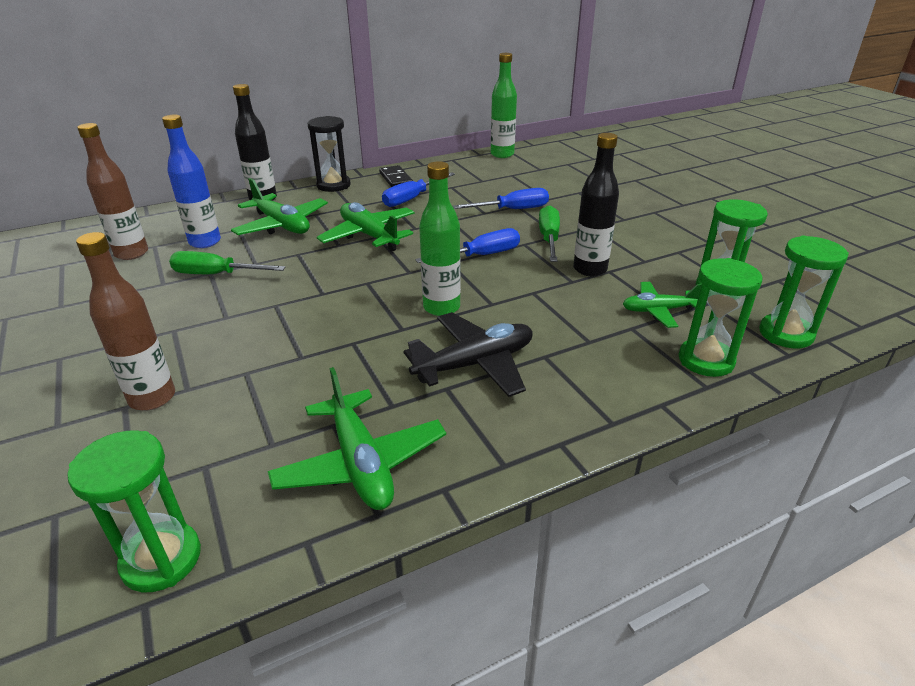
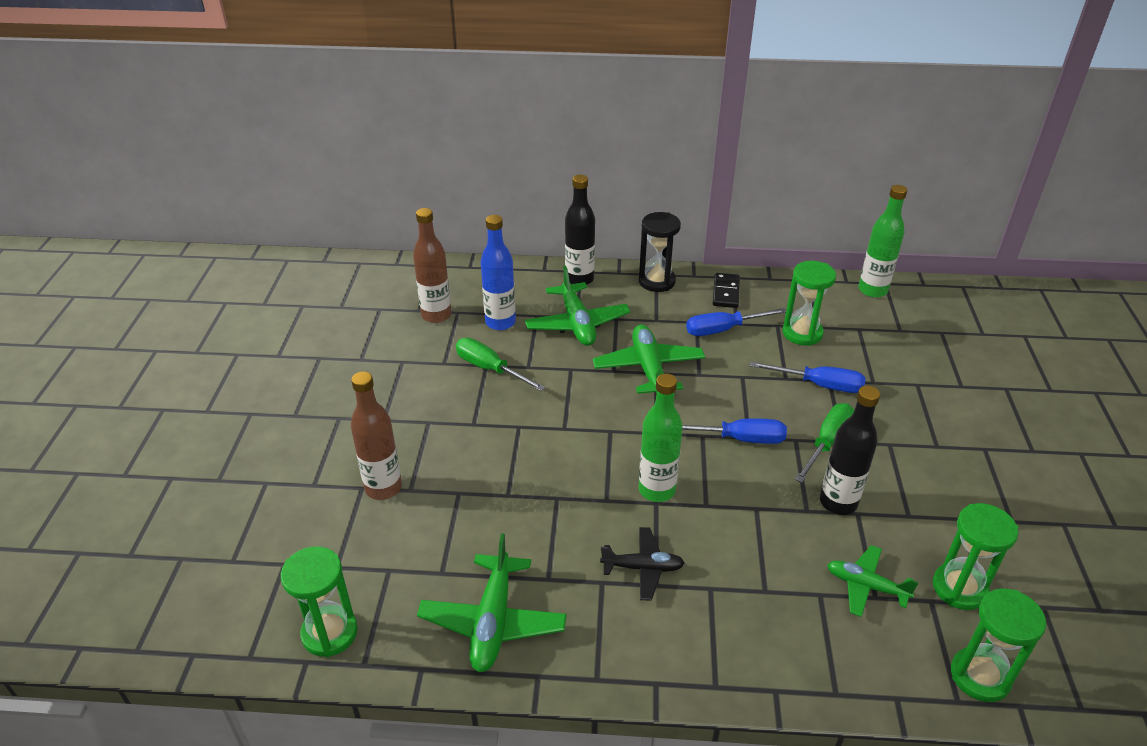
camera: 30 degrees right, 5 degrees up
(475, 364) = (643, 568): black plane -> black plane, size x0.64
(706, 360) = (862, 665): green hourglass -> green hourglass (802, 333)

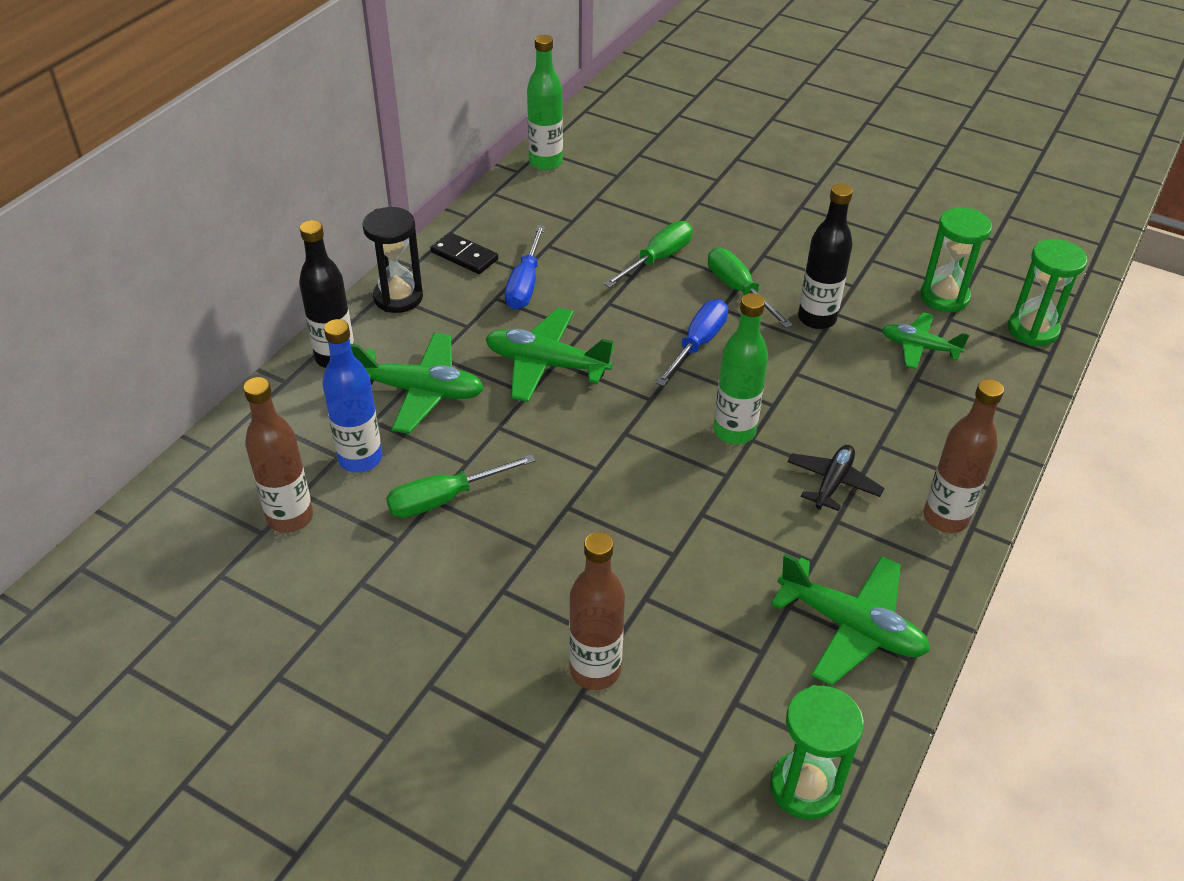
camera: 65 degrees left, 5 degrees up
(654, 659) = (945, 518): none -> brown bottle
(802, 333) = (574, 235): green hourglass -> none
(819, 385) = (657, 259): blue screwdriver -> green screwdriver
(866, 586) = (919, 347): green plane -> green plane turned 60 degrees clockwise

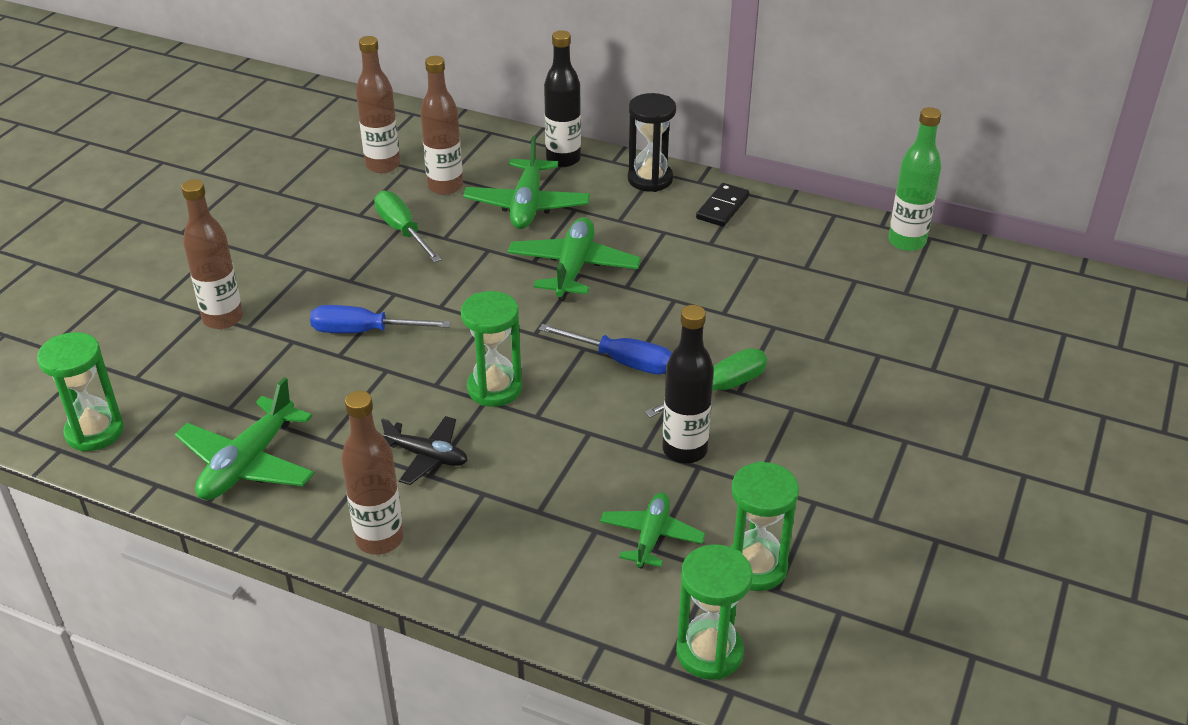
camera: 85 degrees right, 5 degrees down
(360, 459) = (445, 186): blue bottle -> brown bottle
(525, 284) = (689, 246): blue screwdriver -> blue screwdriver (364, 331)
(657, 259) = (757, 328): green screwdriver -> none
(734, 431) = (494, 388): green bottle -> green hourglass

